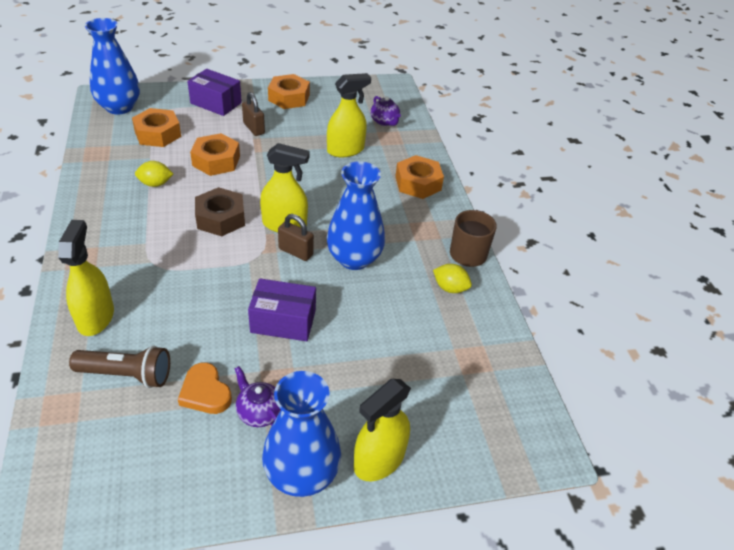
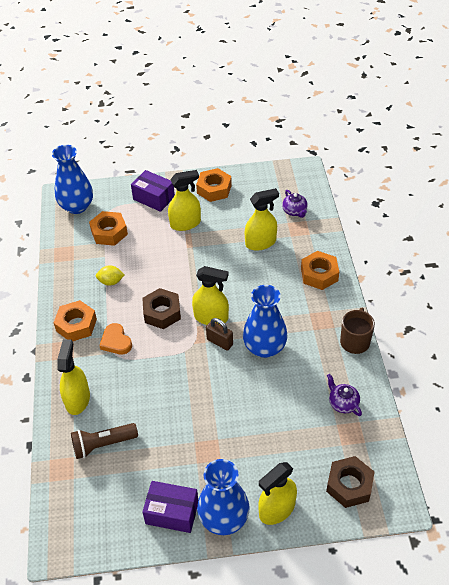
camera: 10 degrees right, 5 degrees up
(127, 375) = (103, 444): brown flashlight -> brown flashlight turned 150 degrees clockwise
(205, 392) = (157, 458): orange heart -> orange heart (116, 341)
(216, 161) = (156, 258): orange nut -> orange nut (76, 325)
(254, 128) = (185, 223): brown padlock -> yellow spray bottle
(259, 412) = (194, 473): purple teapot -> purple teapot (342, 403)
(283, 321) = (210, 402): purple box -> purple box (172, 512)
(450, 288) = (338, 373): yellow lemon -> none
(478, 425) = (349, 485): none -> brown nut

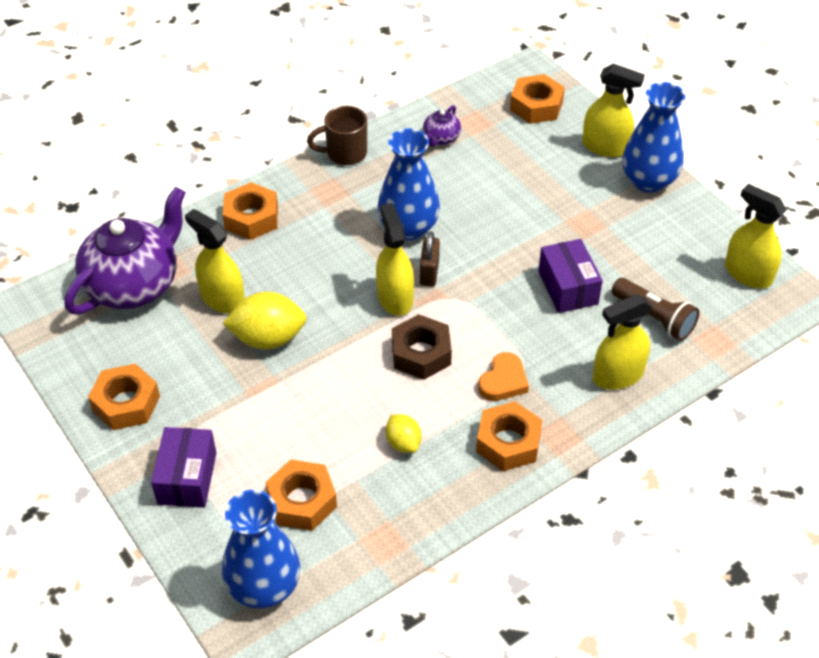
camera: 120 degrees left, 0 degrees up
(172, 512) = (677, 222): purple box -> purple box (568, 287)
(185, 223) = (227, 406): yellow spray bottle -> yellow spray bottle (748, 274)
(219, 252) = (268, 338): none -> yellow lemon
(295, 211) = (134, 284): purple teapot -> purple teapot, size x2.33
(349, 485) = (536, 106): brown nut -> orange nut

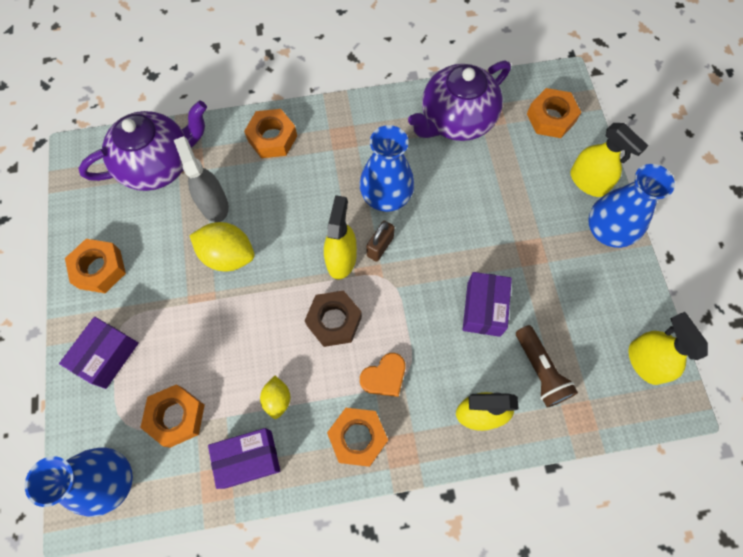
camera: 25 degrees right, 20 degrees up
(222, 299) = (213, 204): yellow spray bottle -> grey spray bottle
(345, 153) = (373, 105): brown mug -> none
(405, 506) = (248, 459): none -> purple box
(441, 138) = (456, 120): purple teapot -> purple teapot, size x2.33

